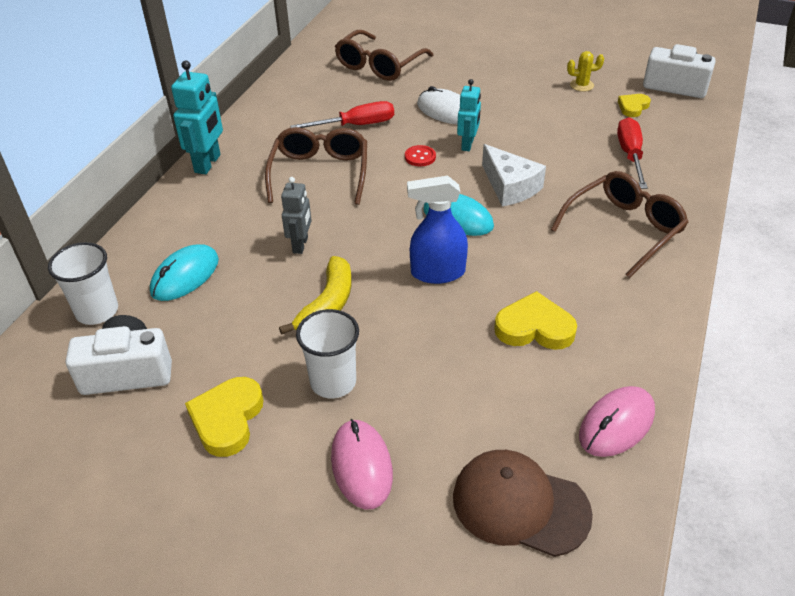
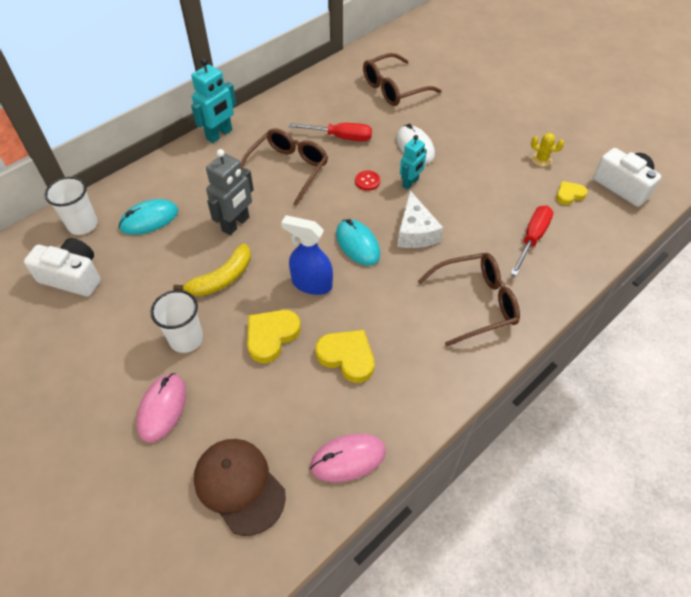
camera: 25 degrees right, 10 degrees up
(227, 419) = (107, 337): yellow heart -> yellow heart (271, 336)
(300, 245) = (236, 224): grey robot -> grey robot, size x1.52

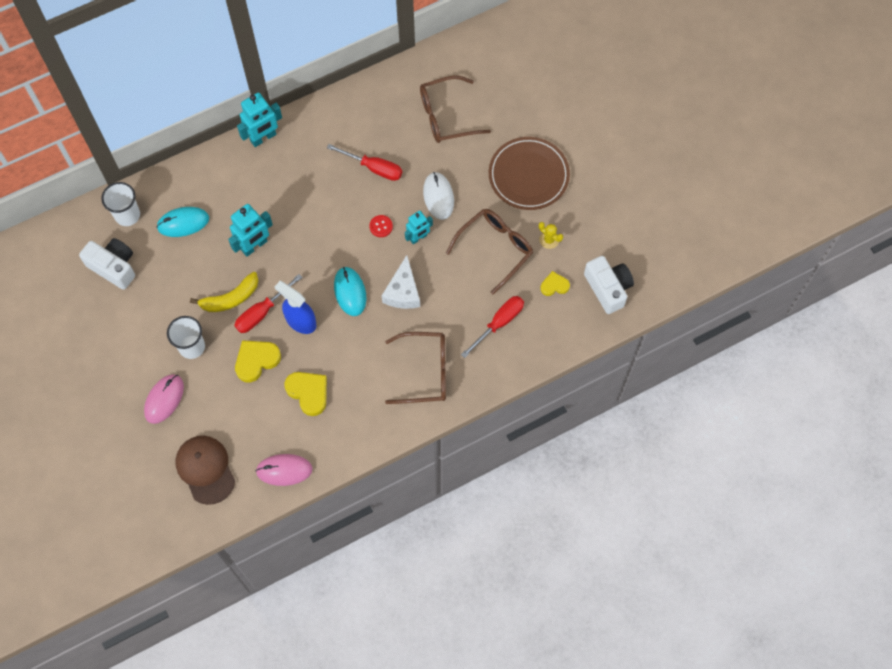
camera: 15 degrees right, 15 degrees up
(236, 224) = (254, 246): grey robot -> turquoise robot
(263, 284) = (262, 312): none -> red screwdriver
(288, 169) = (314, 195): brown glasses -> brown glasses (495, 248)
(493, 116) = (528, 175): none -> brown plate

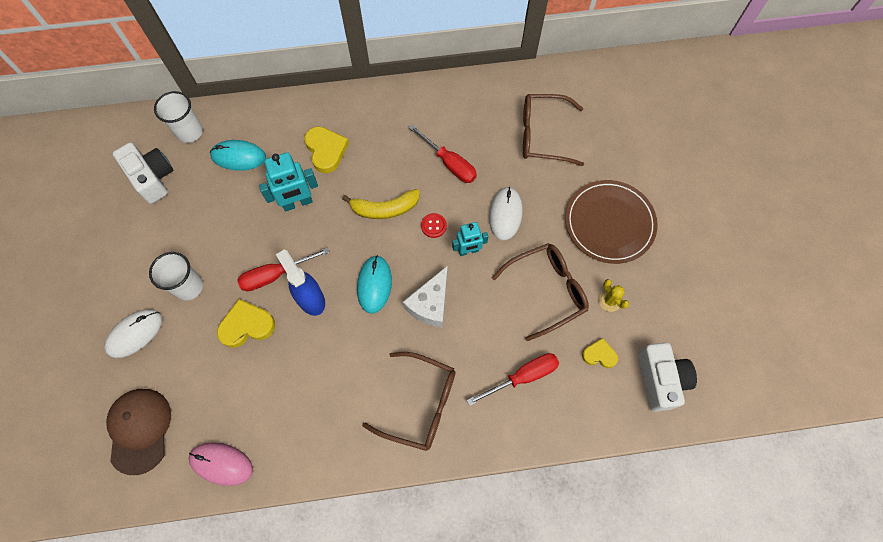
camera: 20 degrees right, 0 degrees up
(164, 399) = (135, 334): pink mouse -> white mouse
(230, 298) = (250, 249): yellow banana -> yellow banana (385, 209)
(263, 138) = (352, 99): turquoise robot -> none
(308, 393) = (285, 382): yellow heart -> yellow heart (326, 150)

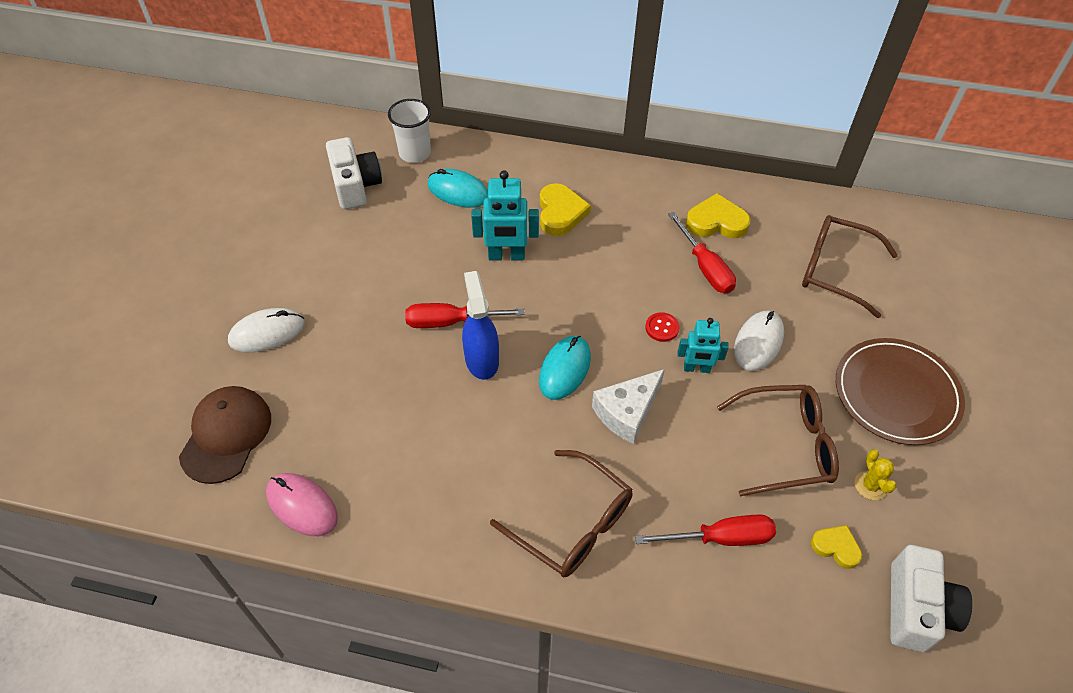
camera: 20 degrees right, 15 degrees down
(188, 287) = (347, 303): white cup -> none
(247, 325) = (395, 364): yellow heart -> yellow heart (716, 222)
(385, 209) = (608, 292): yellow banana -> none

